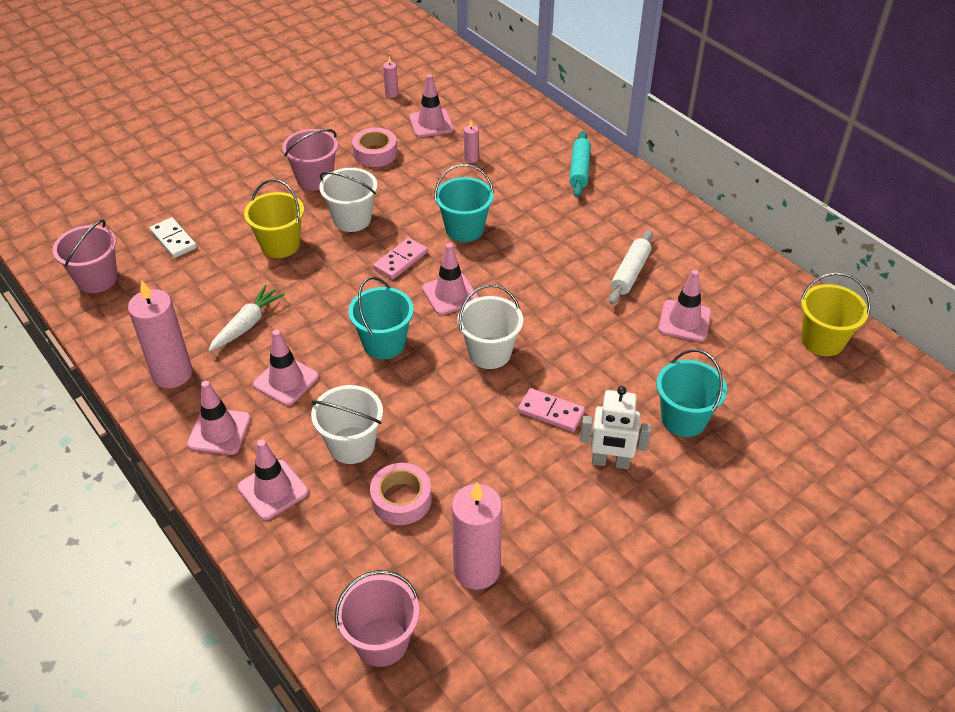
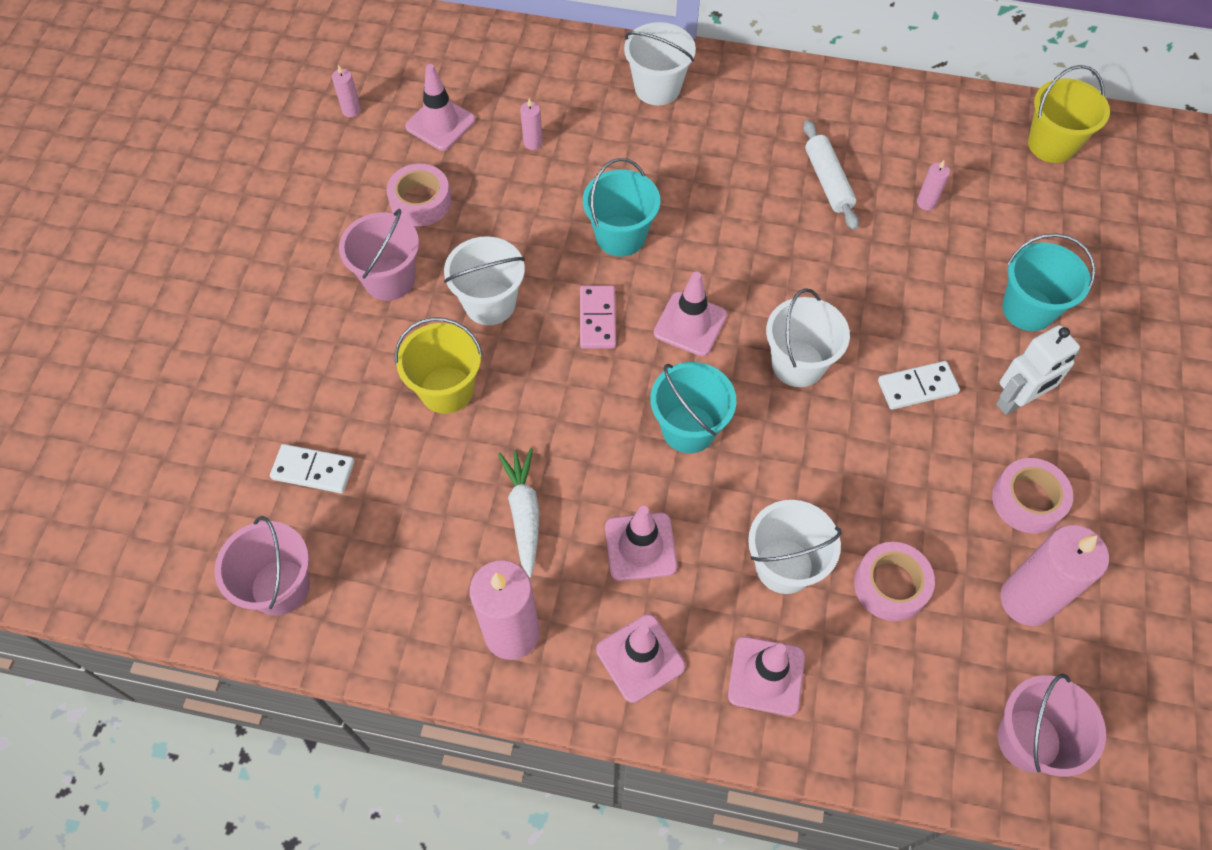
camera: 40 degrees left, 15 degrees up
(547, 518) = (1027, 500): none -> pink tape
(551, 412) = (917, 387): pink domino -> white domino
(579, 170) = (657, 88): turquoise rolling pin -> white bucket
(684, 321) = (926, 203): pink traffic cone -> pink candle

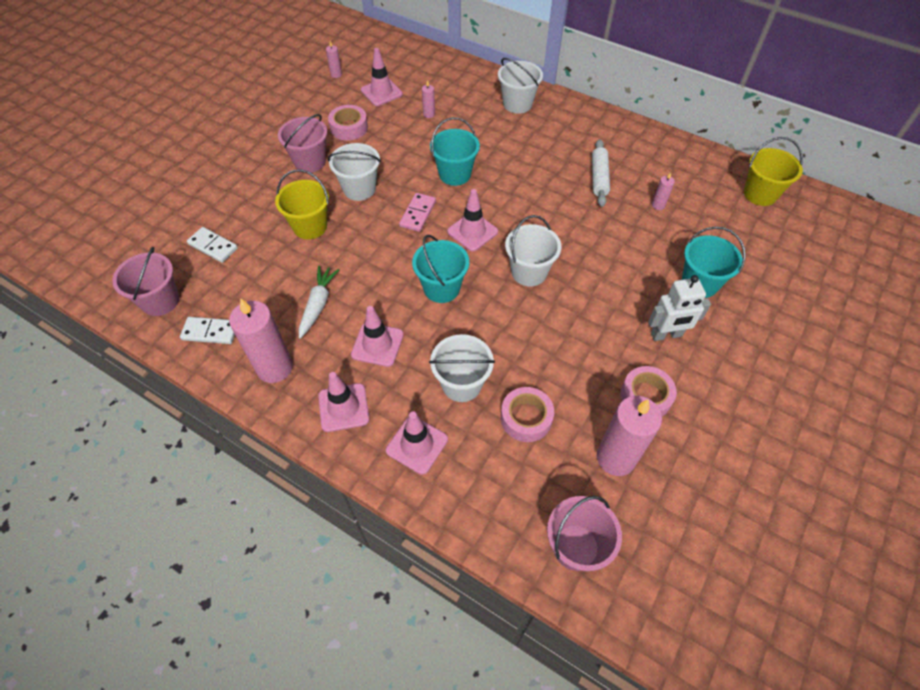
camera: 20 degrees right, 5 degrees down
(917, 387) = (601, 307): white domino -> white domino (210, 332)

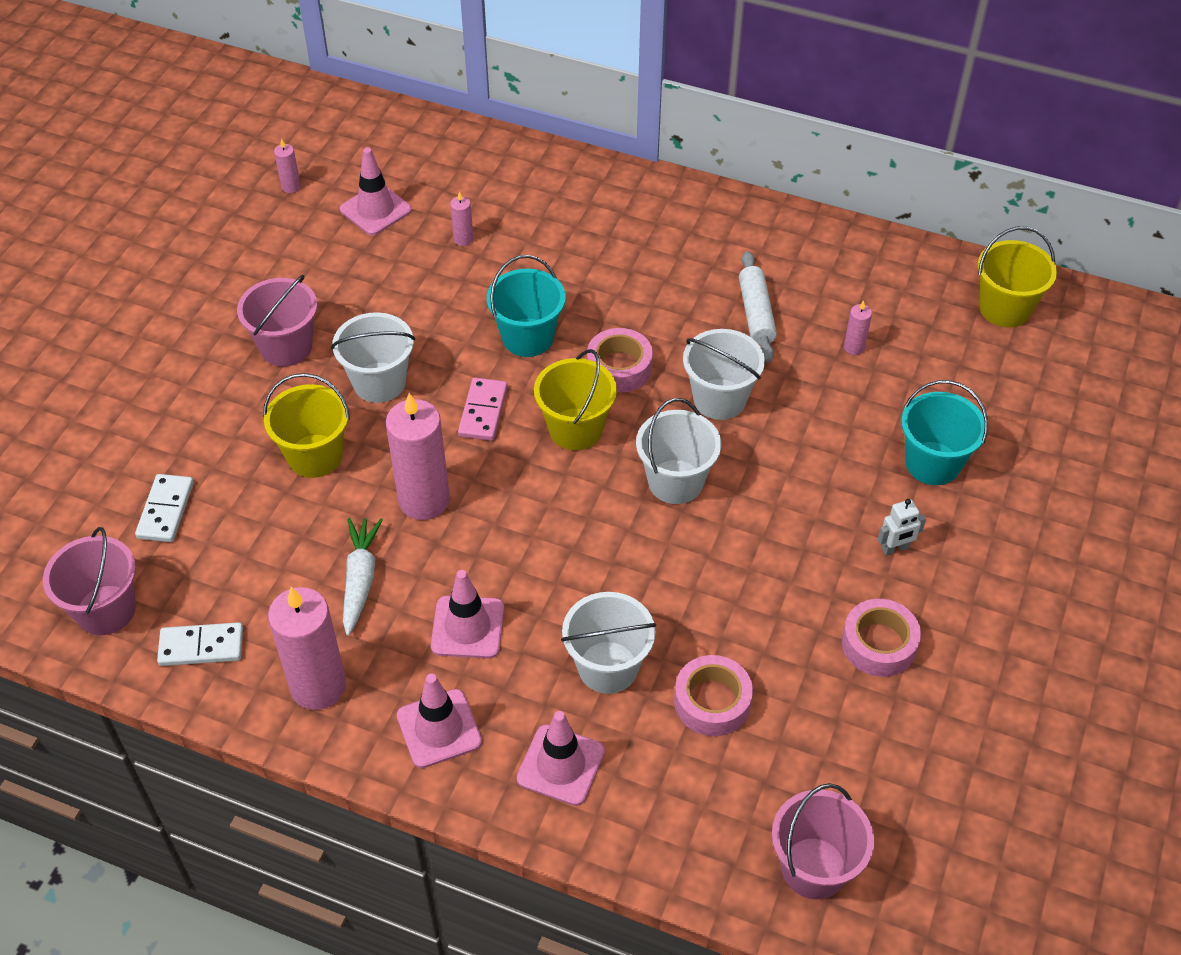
camera: 10 degrees left, 5 degrees down
(213, 246) = (165, 510): white domino -> white domino turned 75 degrees clockwise
(349, 128) = (336, 279): pink tape -> pink tape (619, 367)
(441, 288) = (546, 526): turquoise bucket -> none
(472, 232) = (575, 429): pink traffic cone -> yellow bucket
(517, 104) = (604, 203): white bucket -> white bucket (719, 399)
(616, 458) = (850, 737): pink candle -> pink candle (424, 500)
(666, 335) = (895, 548): white robot -> white robot, size x0.59

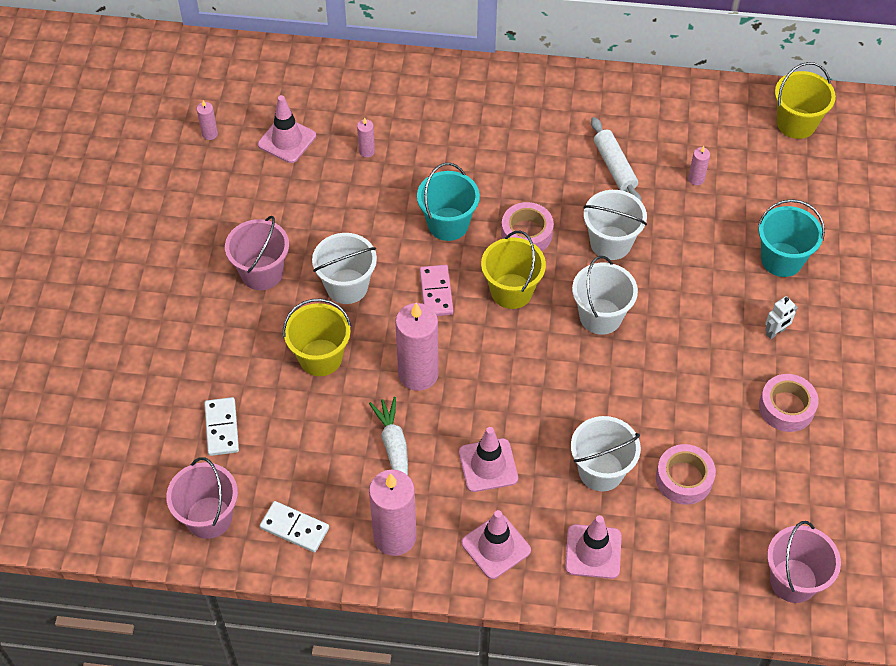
camera: 15 degrees left, 5 degrees up
(201, 647) = (294, 528): white domino -> white domino turned 45 degrees clockwise

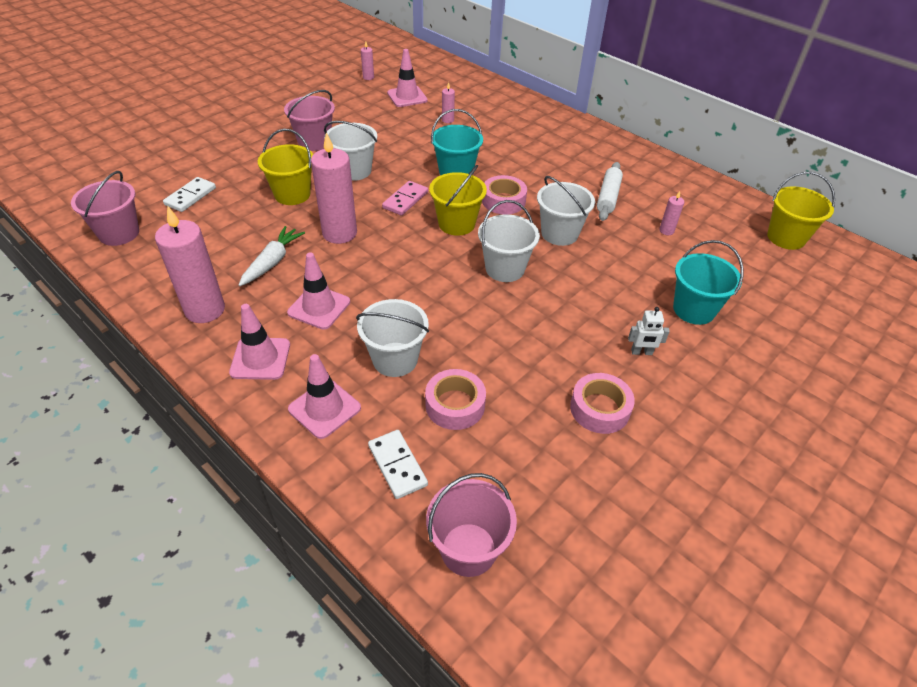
camera: 35 degrees right, 10 degrees down
(294, 528) = (155, 267): white domino -> white domino (397, 465)

